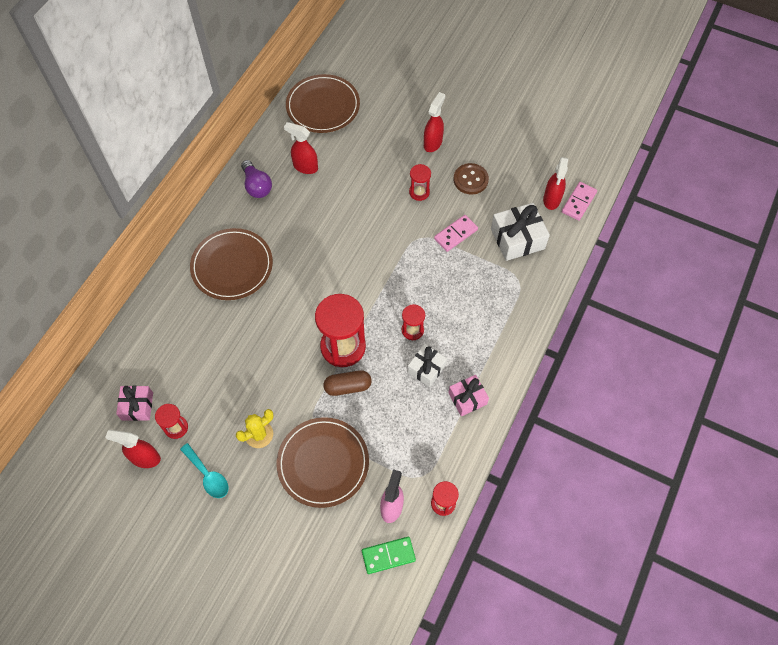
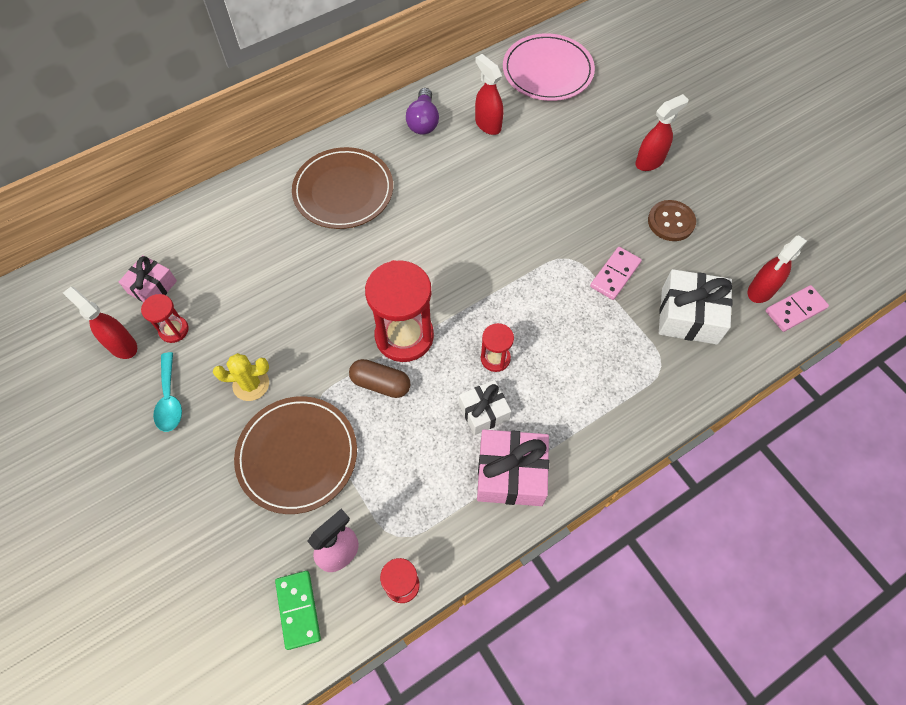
camera: 30 degrees right, 0 degrees up
(323, 106) = (547, 71): brown plate -> pink plate
(388, 555) = (298, 610): green domino -> green domino turned 60 degrees clockwise
(419, 192) = (600, 208): red hourglass -> none
(455, 234) = (615, 274): pink domino -> pink domino turned 45 degrees counterclockwise
(467, 398) = (511, 474): pink gift -> pink gift, size x1.59

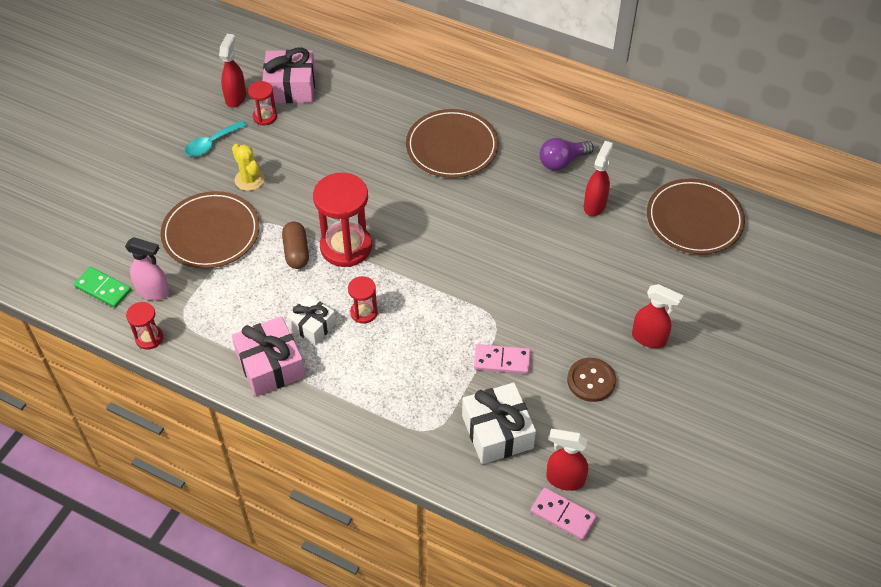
camera: 60 degrees right, 10 degrees down
(152, 287) = (290, 87): pink gift -> pink gift, size x1.59
(298, 610) = (103, 289): green domino -> green domino turned 75 degrees clockwise
(547, 71) = (694, 219): pink plate -> brown plate

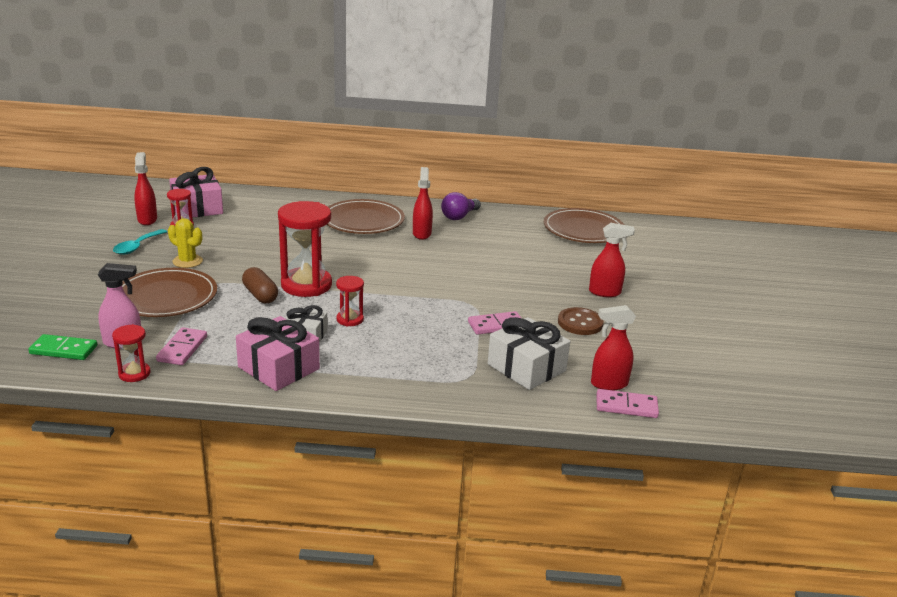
camera: 25 degrees left, 25 degrees down
(199, 315) = (182, 349): none -> pink domino
(595, 205) = (503, 233): red spray bottle -> red spray bottle (422, 234)

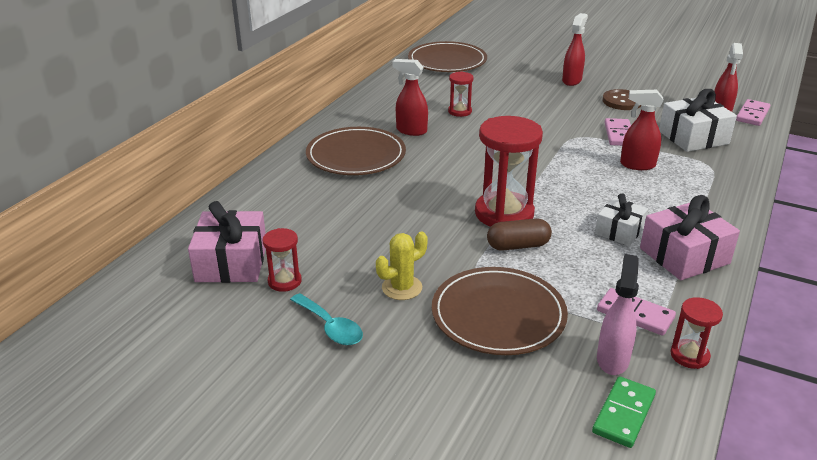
camera: 65 degrees left, 5 degrees up
(147, 219) = (238, 310): red spray bottle -> red spray bottle (637, 165)
(350, 319) = (590, 201): red hourglass -> red hourglass (460, 111)
(459, 216) = (381, 105): purple light bulb -> none

